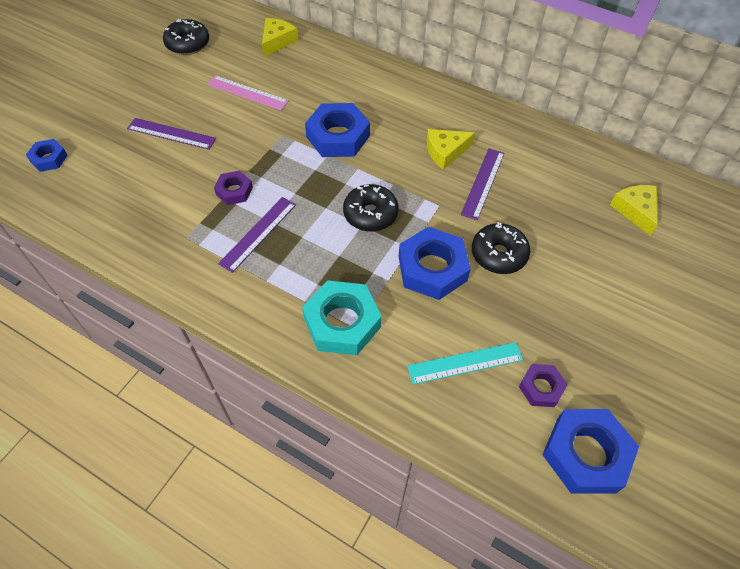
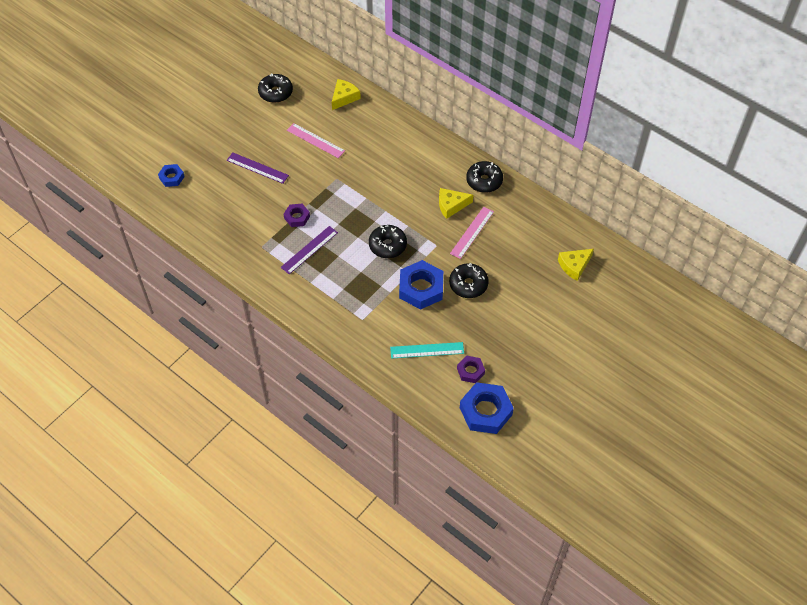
camera: 10 degrees right, 0 degrees up
(338, 136) = (376, 184): blue nut -> none
(342, 322) = (354, 315): turquoise nut -> none
(480, 118) = (484, 181): none -> black donut
(483, 183) = (472, 232): purple ruler -> pink ruler
(635, 210) = (574, 266): yellow cheese -> yellow cheese turned 120 degrees counterclockwise

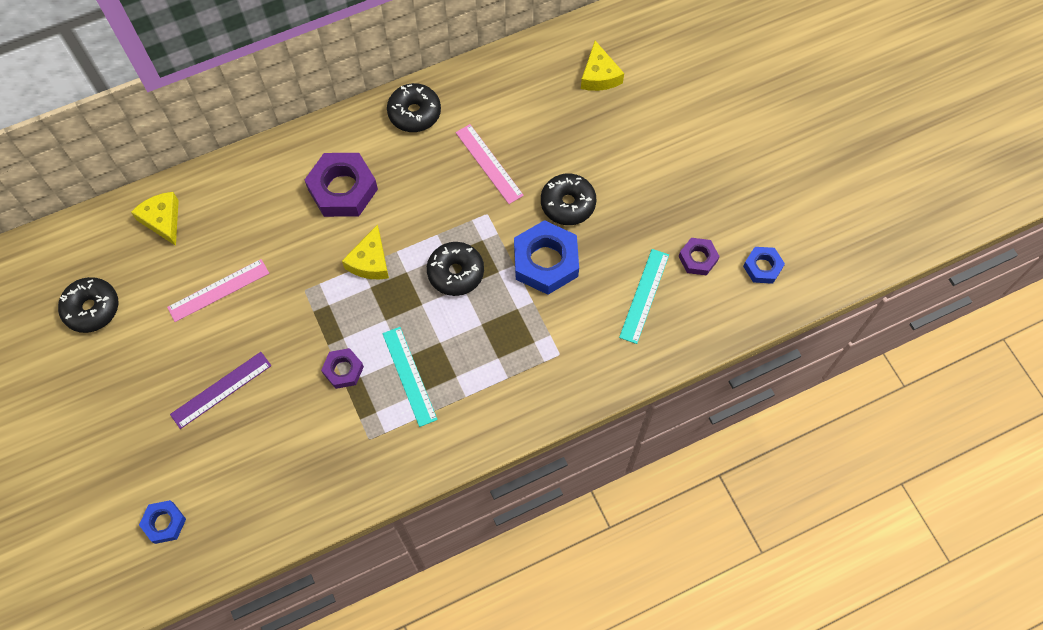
camera: 65 degrees left, 10 degrees up
(309, 250) = (409, 376): purple ruler -> turquoise ruler
(411, 168) = (342, 189): none -> purple nut
(451, 205) = (432, 168): yellow cheese -> yellow cheese (370, 261)
(486, 411) = (762, 267): blue nut -> blue nut, size x0.55

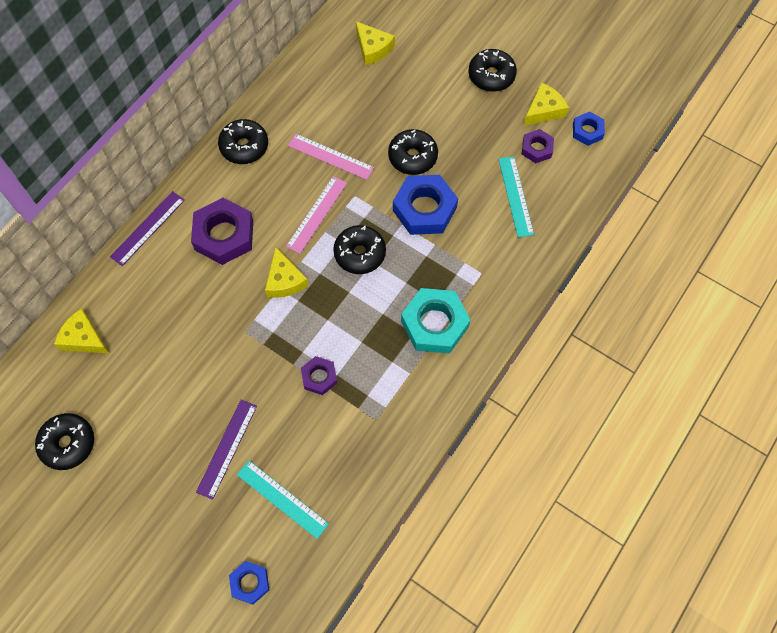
camera: 30 degrees left, 0 degrees up
(218, 290) = (171, 369): pink ruler -> pink ruler (317, 214)
(279, 147) = (148, 228): none -> purple ruler
(409, 376) = (375, 353): turquoise ruler -> turquoise ruler (282, 499)
(482, 379) = (434, 324): none -> turquoise nut
(700, 161) = (491, 76): none -> black donut
(731, 223) = (544, 110): none -> yellow cheese

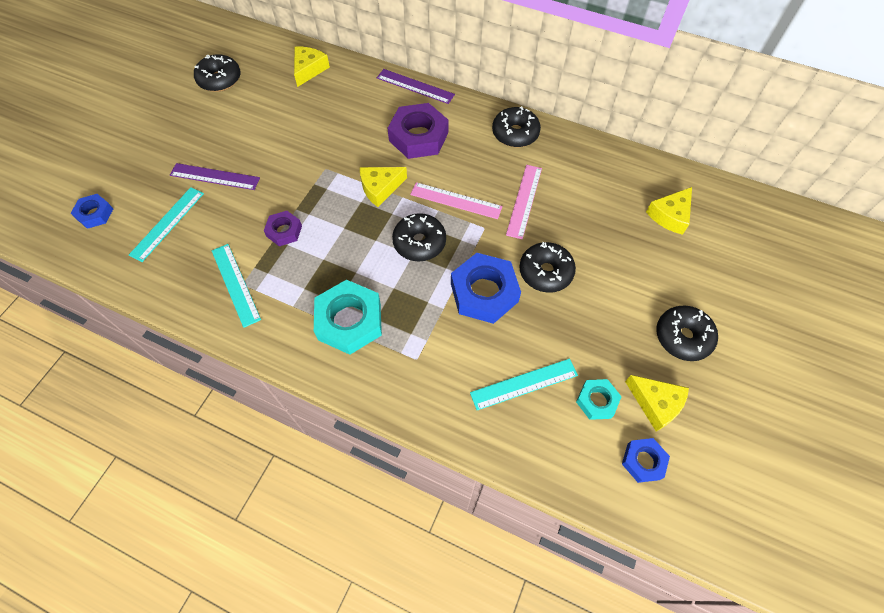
camera: 80 degrees right, 5 degrees down
(375, 426) = (235, 284): none -> turquoise ruler
(537, 148) = (597, 401): purple nut -> turquoise nut

